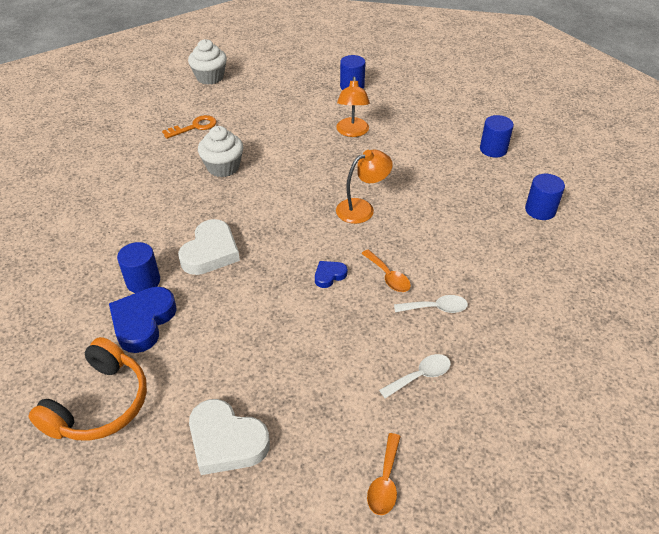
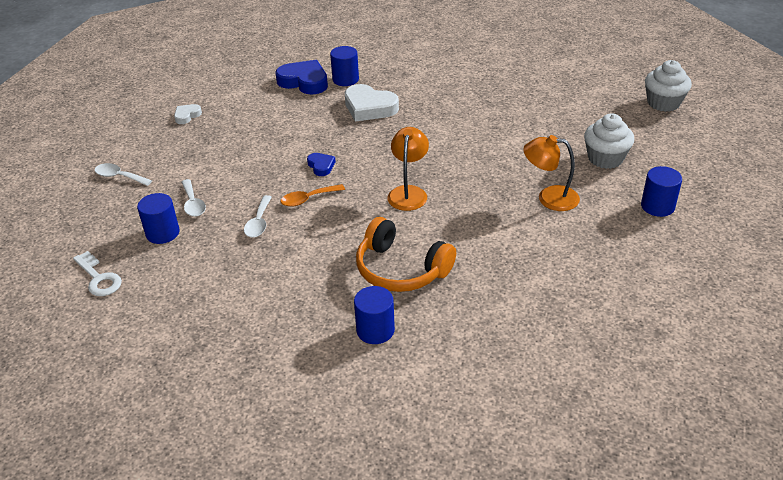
camera: 100 degrees right, 5 degrees down
(100, 404) = (241, 71): orange headphones -> orange headphones (401, 269)
(194, 127) = (560, 96): orange key -> none
(223, 167) = (488, 112): white cupcake -> white cupcake (605, 158)
(226, 441) = (187, 116): white heart -> white heart, size x0.51
(362, 208) = (408, 192): orange lamp -> orange lamp turned 150 degrees counterclockwise
(385, 481) = (119, 176): orange spoon -> white spoon
(493, 149) = (506, 314): blue cylinder -> blue cylinder (162, 233)
(572, 430) = (99, 278): none -> white key

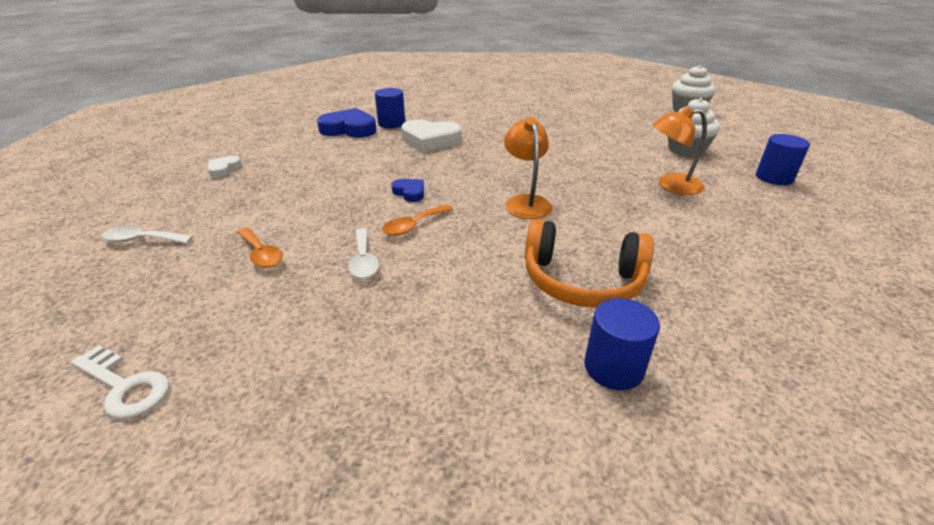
camera: 20 degrees left, 5 degrees down
(162, 233) = (225, 297): blue cylinder -> none
(193, 204) = (261, 254): white spoon -> orange spoon

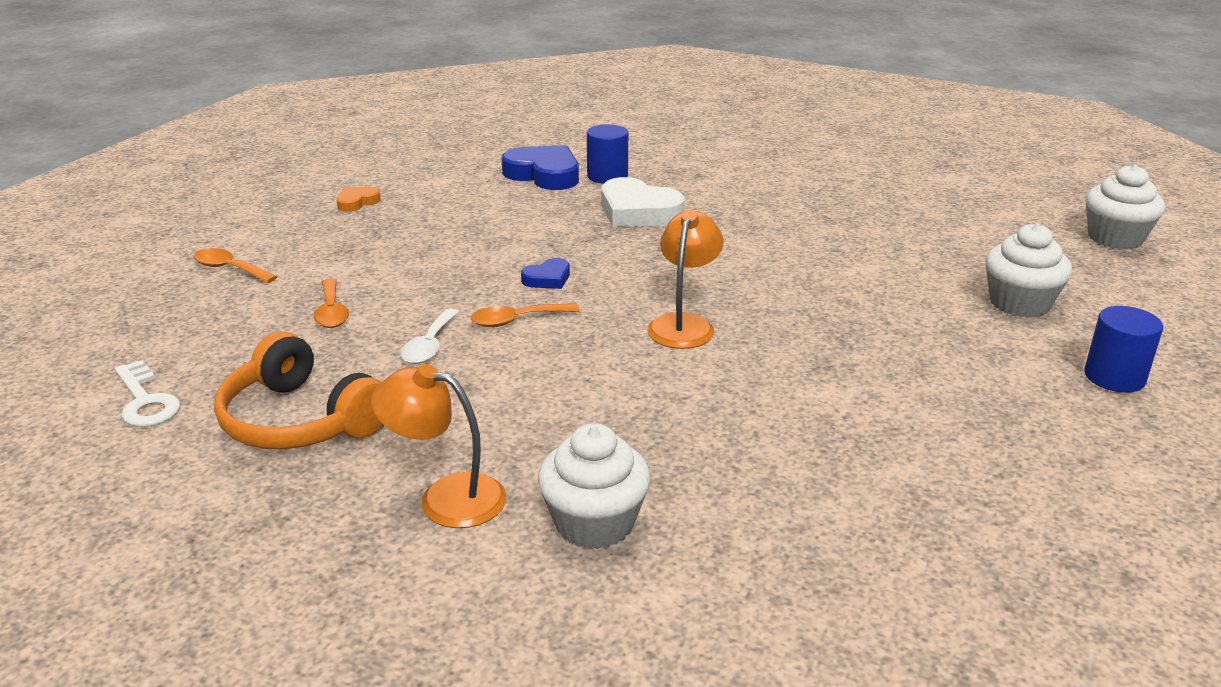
camera: 25 degrees right, 5 degrees down
(142, 240) = (229, 269): white spoon -> orange spoon
(224, 169) = (357, 202): white heart -> orange heart
(410, 192) = (547, 279): blue heart -> blue heart turned 75 degrees clockwise
(582, 281) = (655, 432): orange headphones -> orange headphones (300, 420)
(613, 367) = (594, 523): blue cylinder -> white cupcake
(671, 185) = (922, 350): orange lamp -> orange lamp (446, 497)

